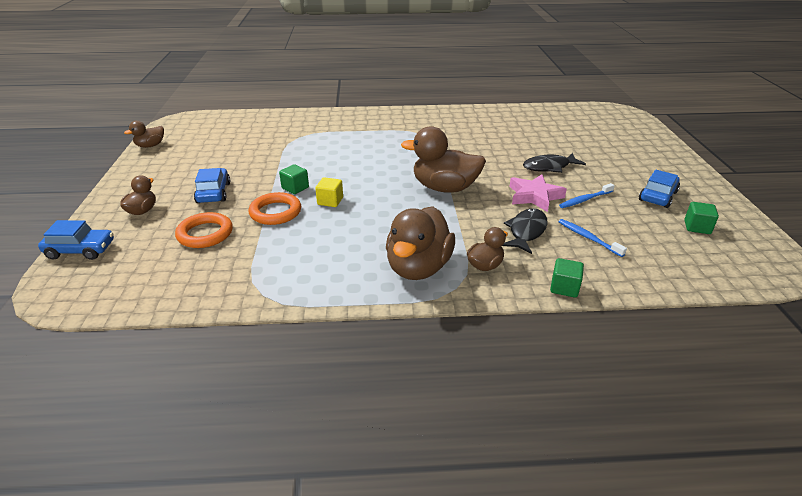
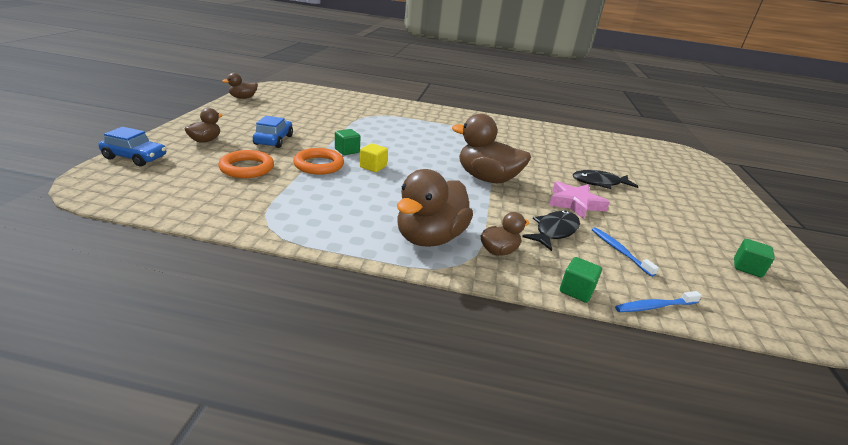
camera: 10 degrees right, 5 degrees down
(585, 200) = (627, 217): blue toothbrush -> blue toothbrush (654, 306)
(657, 196) = (709, 230): blue car -> none

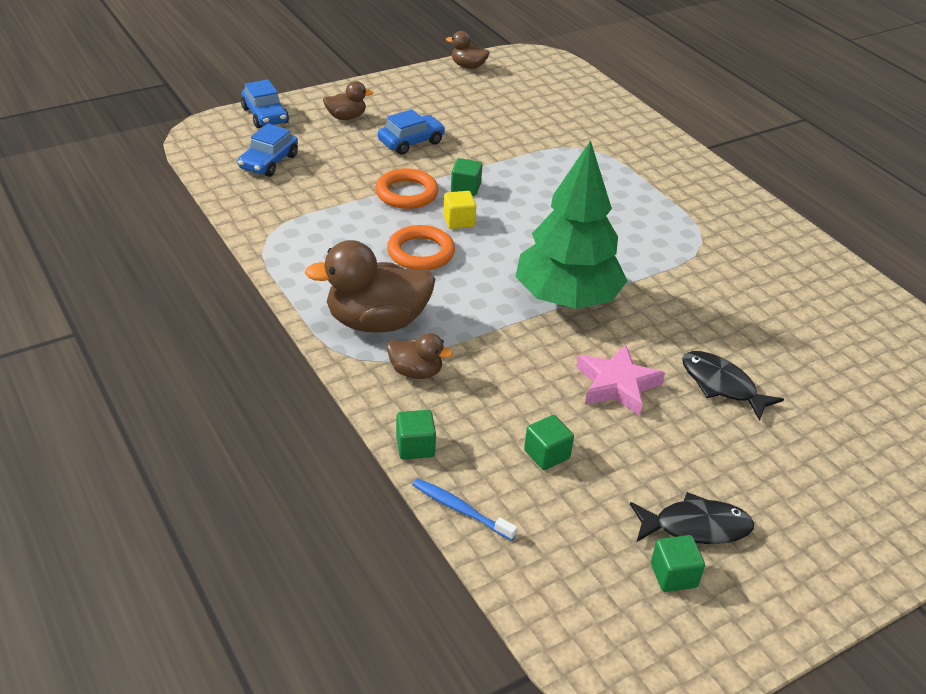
camera: 50 degrees right, 10 degrees up
(188, 182) = (269, 162): none -> blue car
(247, 168) = (336, 167): orange ring -> orange ring (420, 252)
(487, 179) = (566, 299): brown duck -> green tree
(554, 231) = (517, 393): black fish -> black fish (696, 527)
(619, 251) = (546, 454): blue toothbrush -> green cube

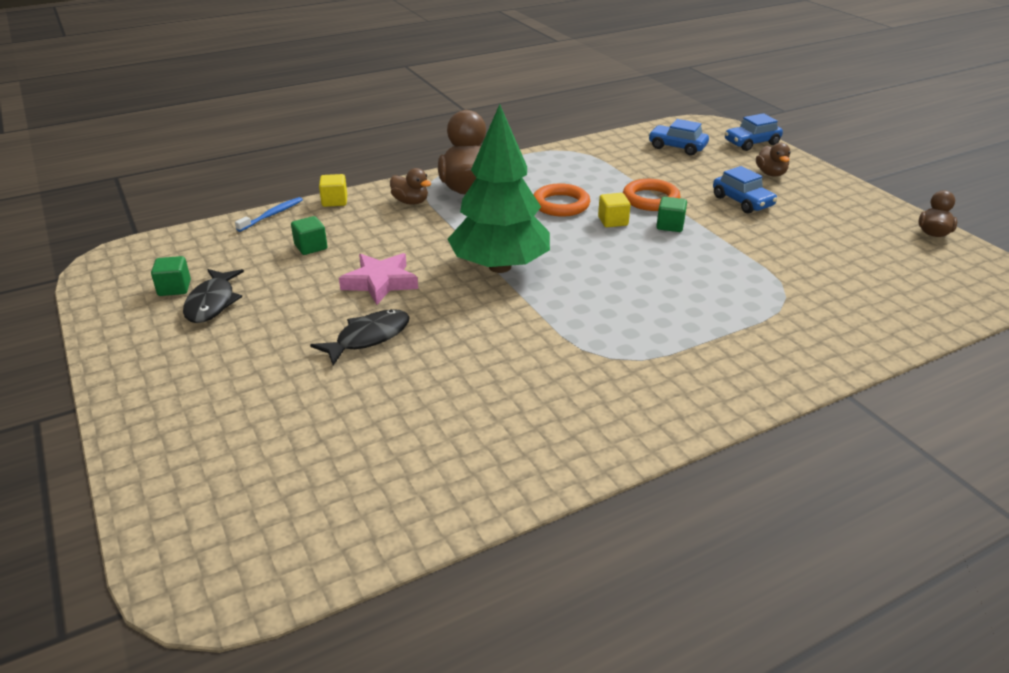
camera: 95 degrees right, 5 degrees down
(415, 446) = (334, 201): green cube -> yellow cube
(416, 372) = (410, 202): brown duck -> brown duck turned 75 degrees counterclockwise

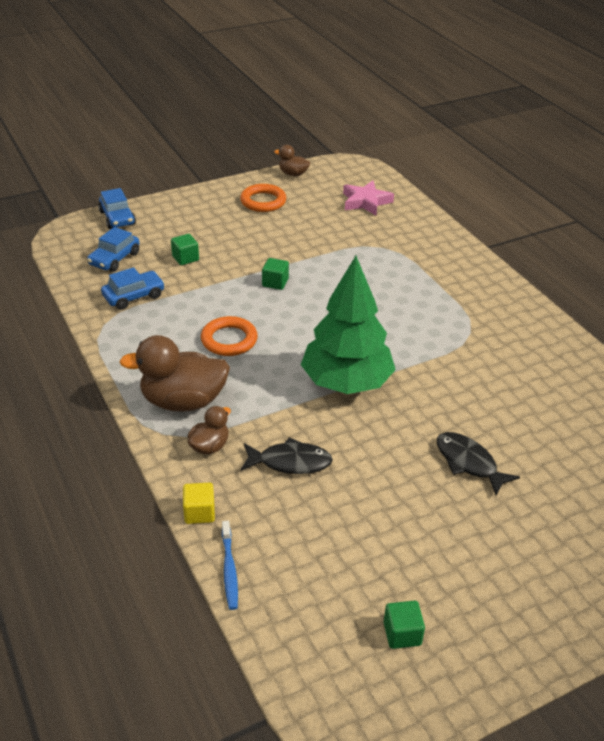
camera: 90 degrees left, 5 degrees up
(212, 303) = (428, 590): black fish -> black fish (290, 462)
(272, 215) = (229, 569): blue toothbrush -> blue toothbrush turned 135 degrees counterclockwise
(311, 247) = (309, 522): green cube -> green cube (185, 258)
(380, 282) = (378, 461): pink star -> pink star (366, 202)
(613, 221) = (265, 312): yellow cube -> none
(650, 199) = (225, 287): orange ring -> orange ring (263, 201)
(742, 201) = (235, 241): blue car -> blue car (134, 296)
(771, 173) = (184, 219): brown duck -> none

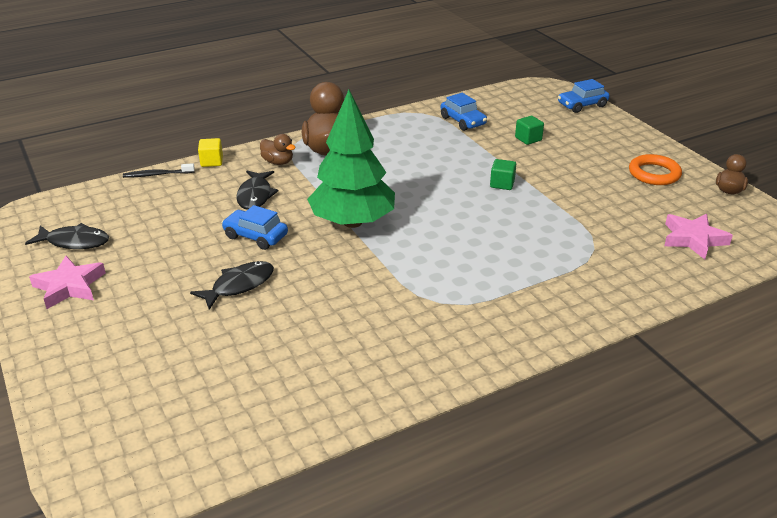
camera: 90 degrees right, 5 degrees down
(114, 259) = (515, 109): blue car -> blue car (255, 236)
(229, 340) = (409, 164): orange ring -> none
(229, 569) = (157, 174): blue toothbrush -> black toothbrush
(402, 634) = (75, 242): green cube -> black fish
(496, 617) = (69, 286): none -> pink star

